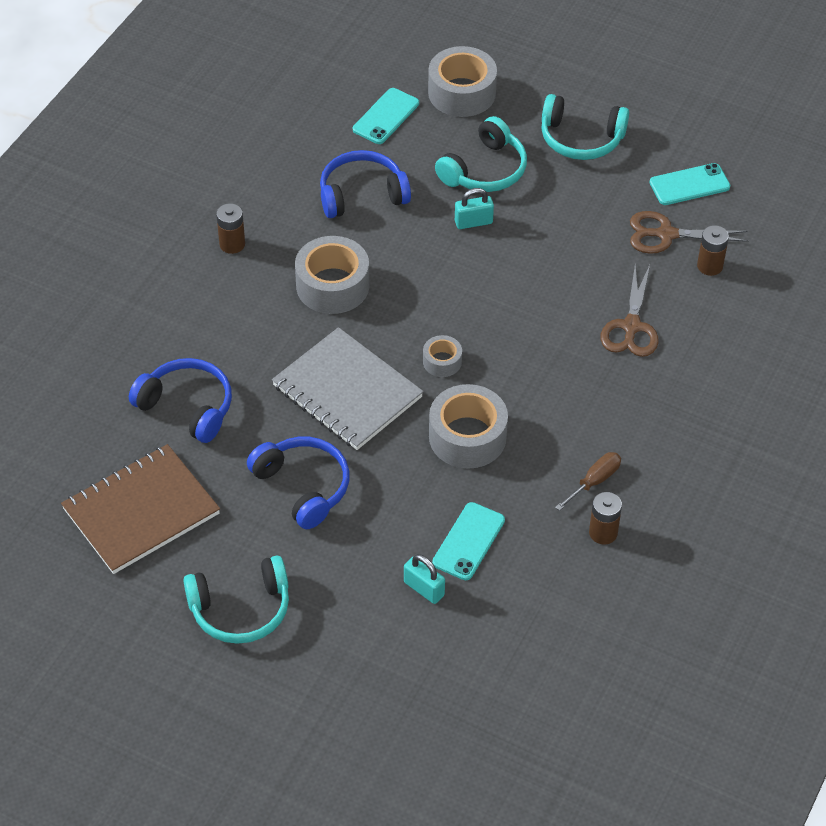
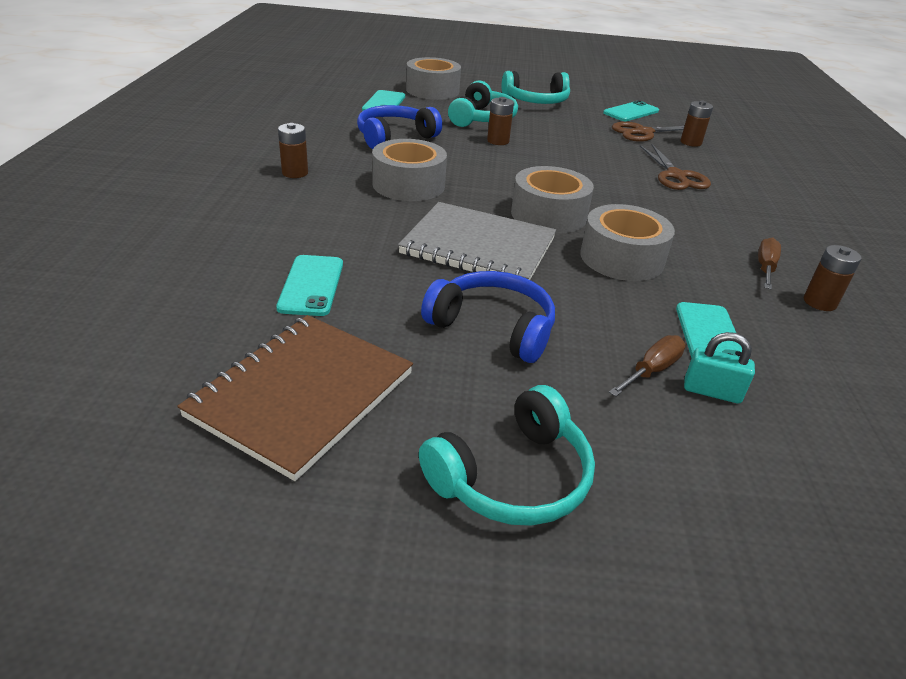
camera: 25 degrees left, 15 degrees down
(187, 407) = (311, 285): blue headphones -> turquoise phone
(394, 559) = (652, 370): none -> brown screwdriver
(442, 361) = (548, 215): grey tape -> grey tape, size x1.94
(473, 222) = (498, 141): turquoise padlock -> brown battery

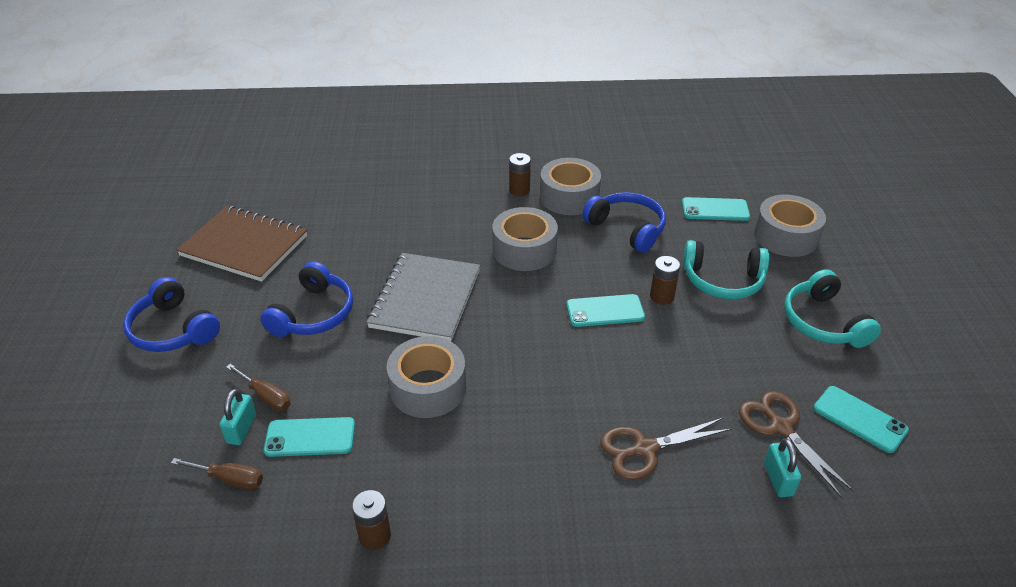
camera: 85 degrees right, 5 degrees up
(311, 285) = (354, 229): turquoise phone -> turquoise phone (605, 311)
(512, 476) = (173, 329): turquoise headphones -> blue headphones
(548, 215) = (498, 339): grey tape -> grey tape (569, 197)
(691, 142) = (778, 479): brown battery -> turquoise padlock
(765, 268) = (435, 501): brown screwdriver -> brown screwdriver (230, 479)

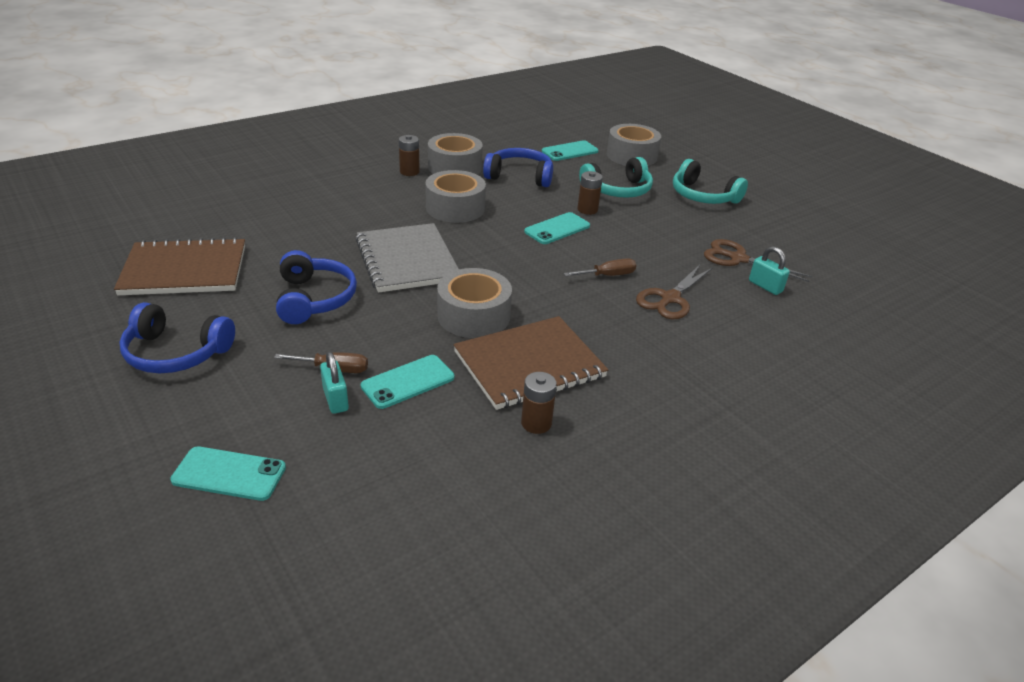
camera: 35 degrees left, 5 degrees down
(230, 479) = (364, 437): brown screwdriver -> brown screwdriver (608, 275)
(427, 467) = (529, 365): none -> brown notebook
(860, 419) = (775, 240): turquoise phone -> turquoise phone (229, 474)

